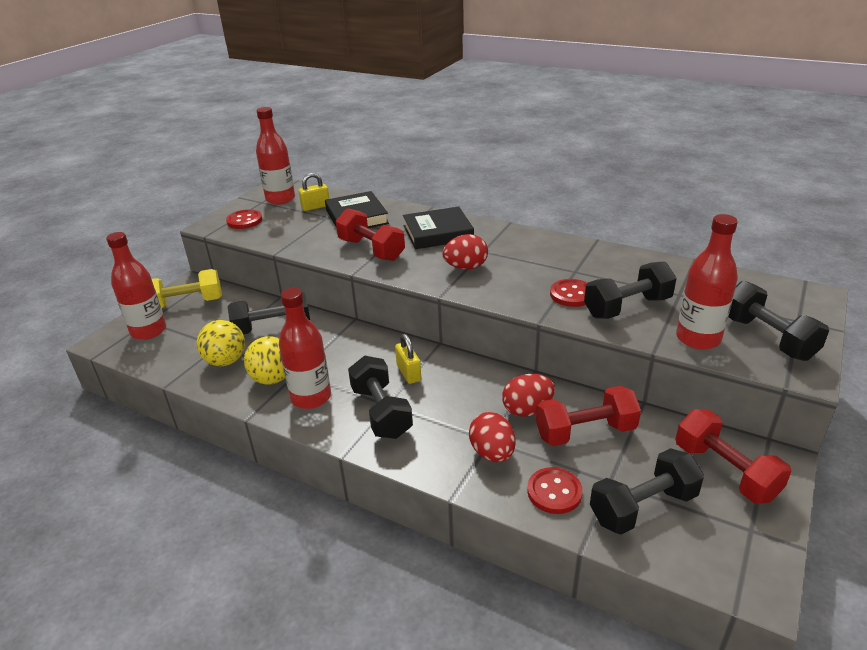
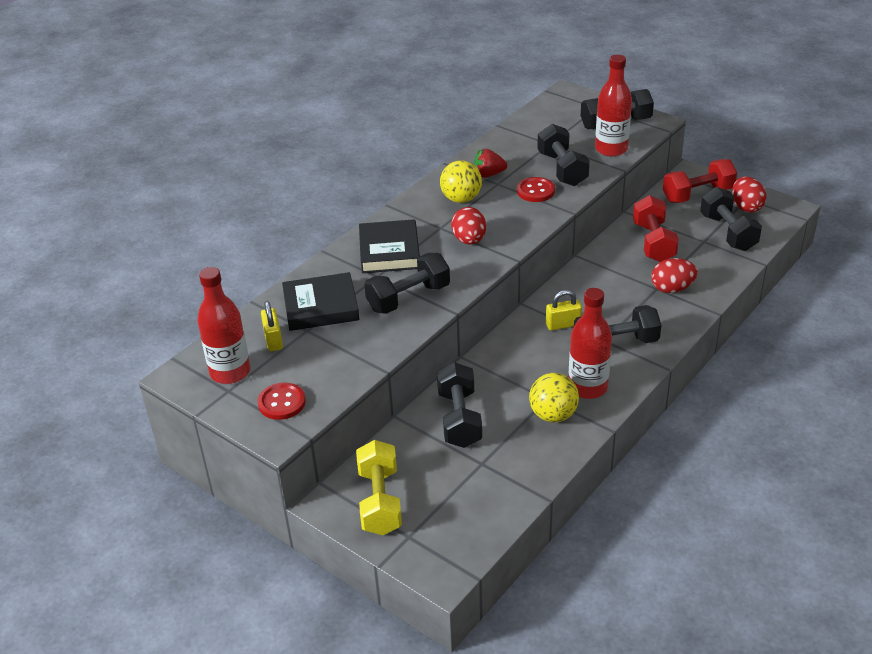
camera: 80 degrees left, 5 degrees up
(149, 331) = (433, 530): red bottle -> none
(226, 361) = (514, 453): yellow ball -> yellow ball (461, 199)
(371, 250) = (408, 298): red dumbbell -> black dumbbell
(527, 409) = (624, 265): red egg -> red egg (746, 207)
(554, 492) = (713, 266): red button -> none
(589, 264) = (488, 174): none -> red strawberry

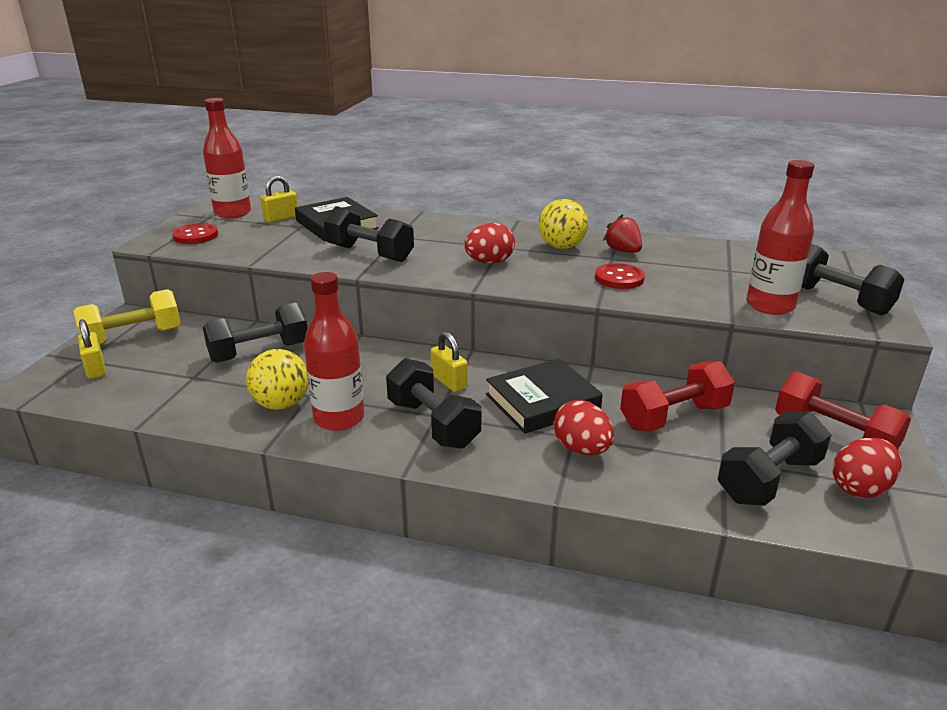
camera: 65 degrees right, 10 degrees down
(389, 251) = (441, 234): black book -> black book (542, 402)
(431, 527) = (95, 368): none -> yellow padlock
(562, 169) = (683, 285): black dumbbell -> none

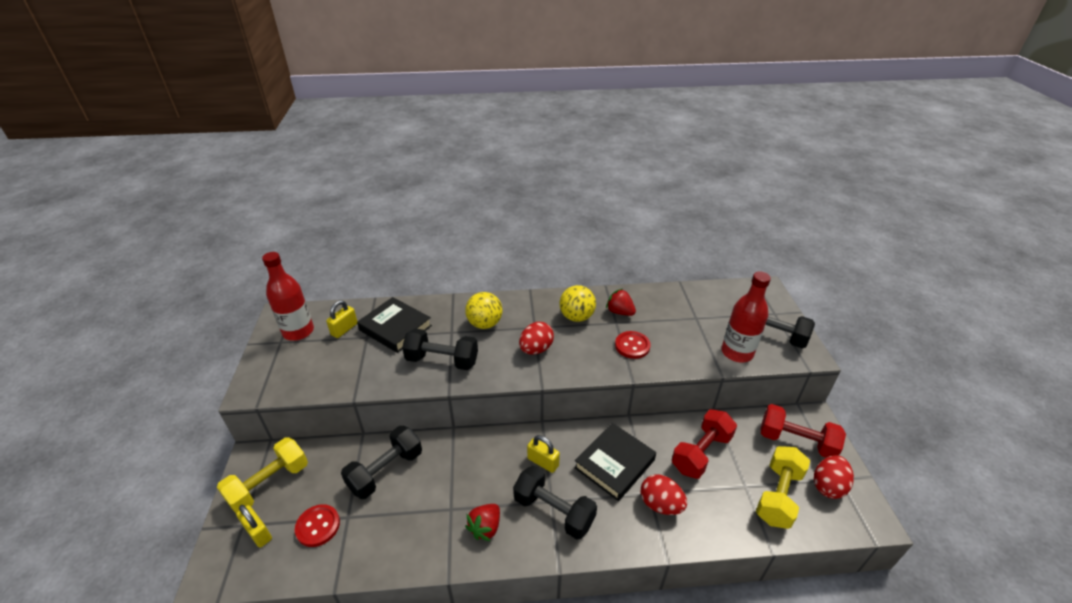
camera: 20 degrees left, 10 degrees up
(195, 236) = (284, 371): red button -> red button (318, 526)
(281, 404) = (434, 526): yellow ball -> yellow ball (485, 324)
(339, 418) = (485, 527): red bottle -> red strawberry
(768, 479) = (778, 495): black dumbbell -> yellow dumbbell

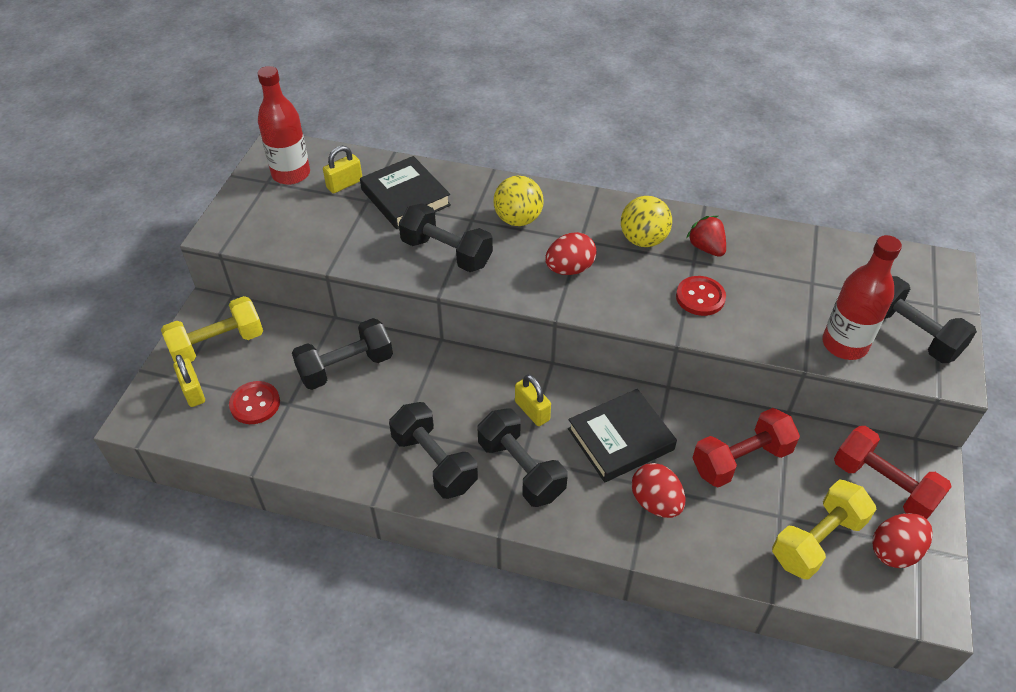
camera: 20 degrees right, 10 degrees up
(485, 527) = (434, 462): red strawberry -> black dumbbell

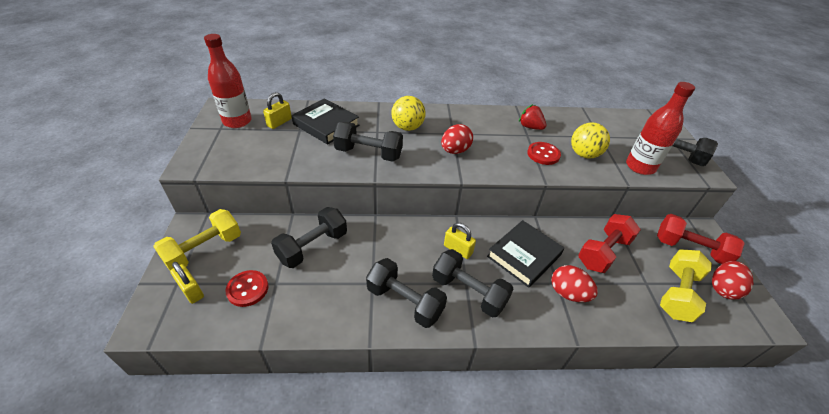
camera: 20 degrees left, 5 degrees down
(643, 240) = (491, 128): yellow ball -> yellow ball (584, 154)

